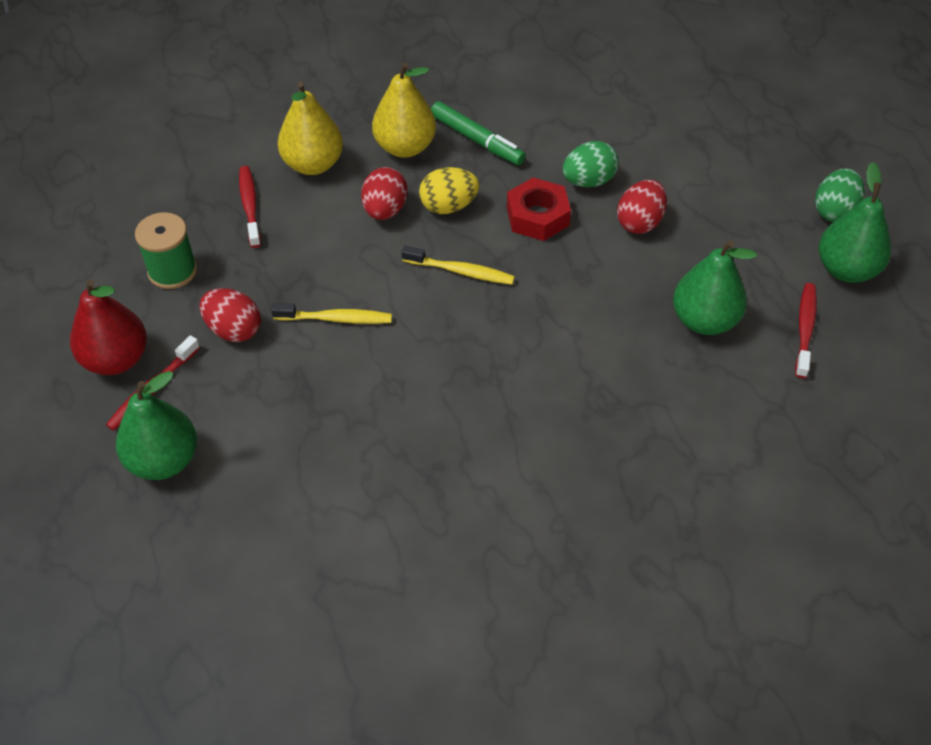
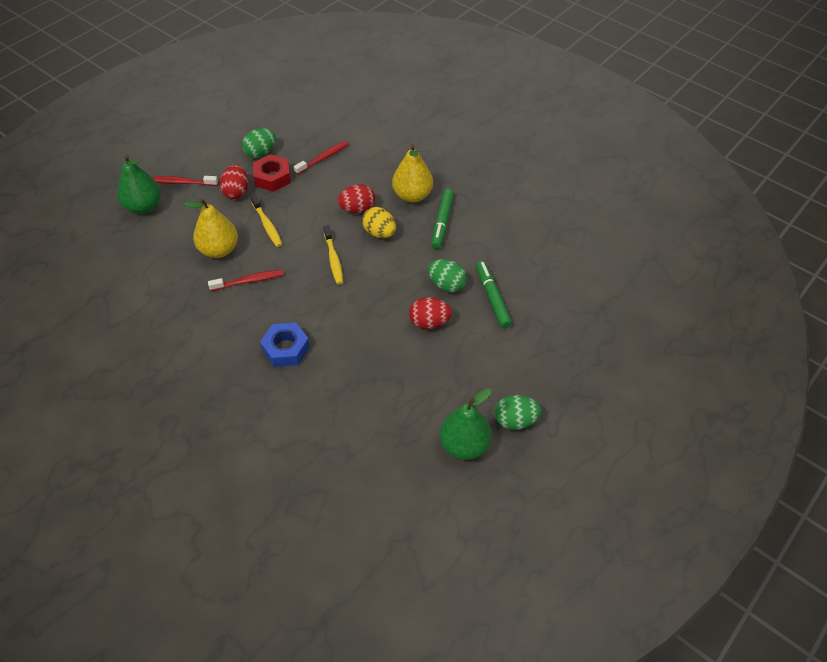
camera: 60 degrees right, 0 degrees up
(116, 359) = (194, 162): red pear -> none
(172, 271) = (260, 153): green spool -> green egg
(313, 164) = (371, 166): yellow pear -> yellow pear (219, 250)
(537, 216) = (399, 274): red nut -> red nut (272, 177)
(591, 383) = (286, 349): none -> blue nut
(637, 150) = (492, 297): none -> green marker
(704, 320) = (368, 384): green pear -> none
(805, 329) = (395, 439): red toothbrush -> red toothbrush (249, 281)

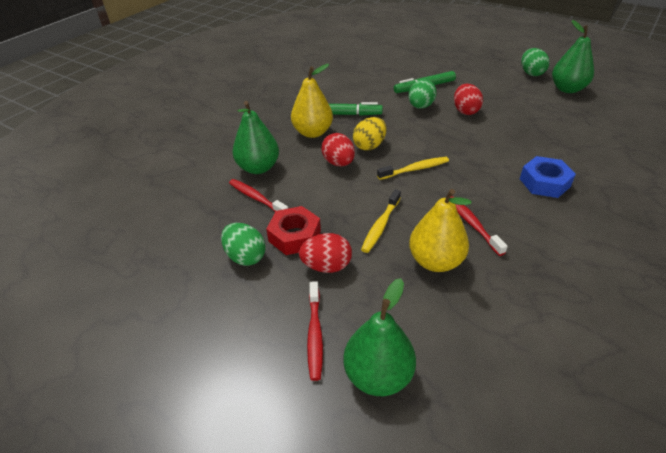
camera: 95 degrees left, 10 degrees down
(267, 225) = (380, 226): yellow toothbrush -> yellow toothbrush turned 150 degrees clockwise
(364, 159) = (258, 168): none -> green pear

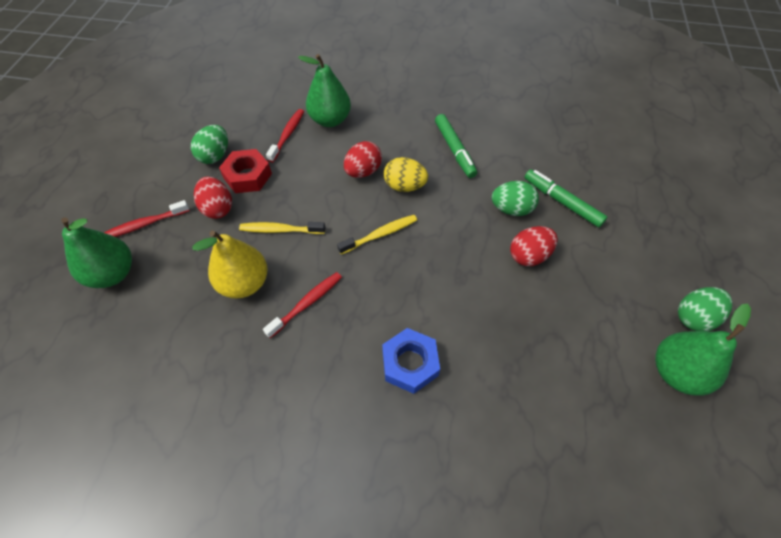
camera: 65 degrees right, 15 degrees up
(312, 132) = (405, 136): yellow pear -> none
(415, 169) = (380, 234): yellow toothbrush -> yellow toothbrush turned 75 degrees counterclockwise

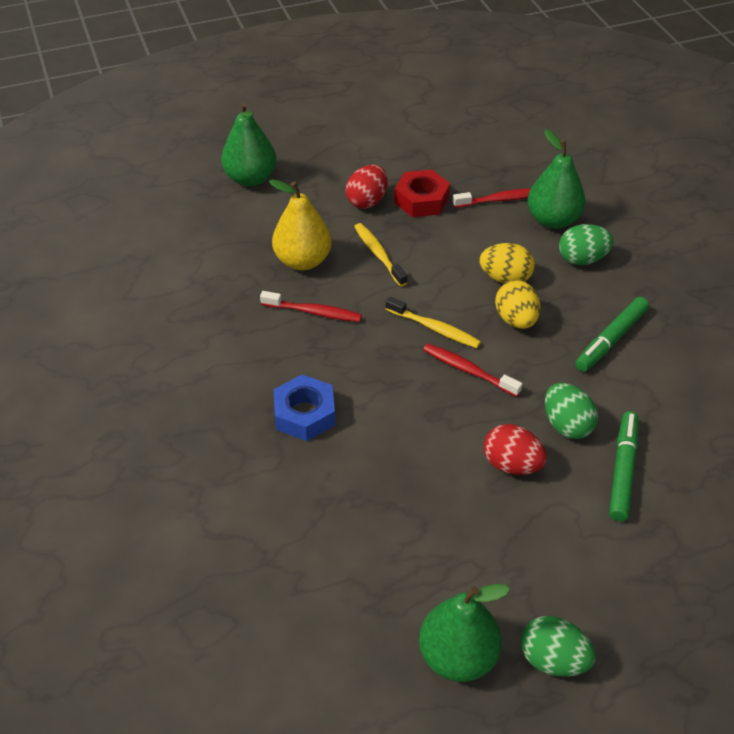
camera: 60 degrees right, 10 degrees down
(145, 224) = (312, 167): red toothbrush -> red toothbrush (468, 370)
(215, 156) = (425, 166): green egg -> green egg (582, 259)
(363, 171) = (505, 278): red egg -> yellow egg

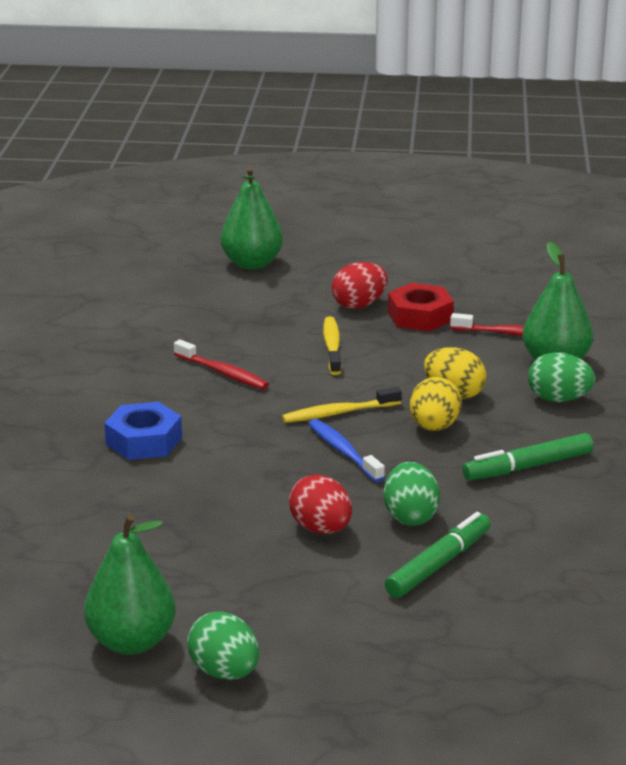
camera: 25 degrees right, 20 degrees down
(303, 261) = (248, 334): yellow pear -> none
(435, 328) = (338, 413): yellow toothbrush -> yellow toothbrush turned 105 degrees clockwise
(468, 370) = (343, 451): red toothbrush -> blue toothbrush

